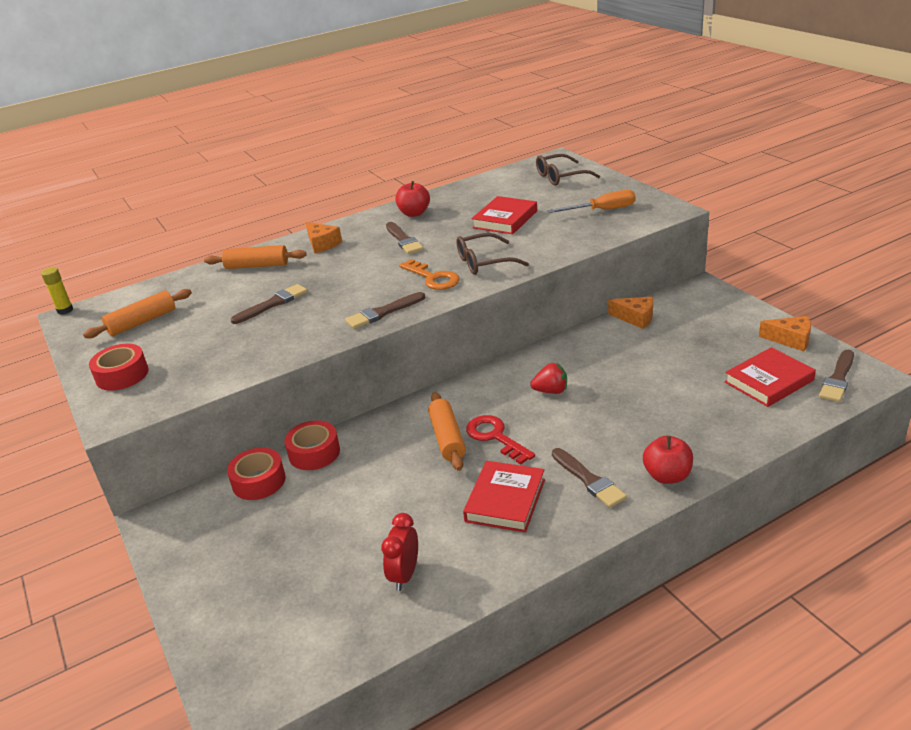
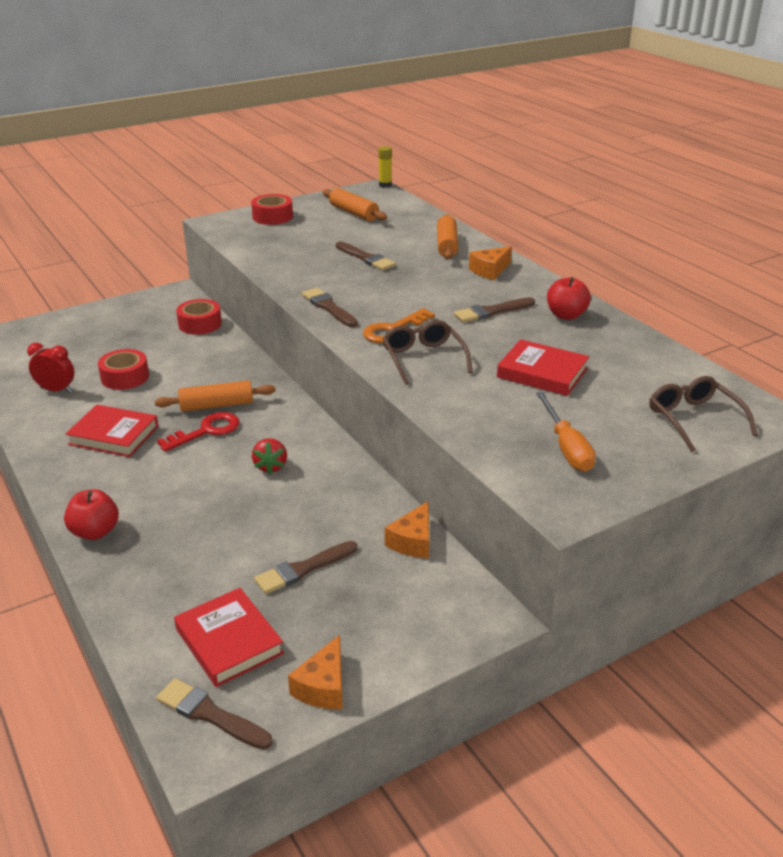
camera: 85 degrees right, 0 degrees up
(314, 453) = (225, 343): red tape -> red tape (125, 377)
(589, 480) = (115, 482): brown brush -> brown brush (303, 569)

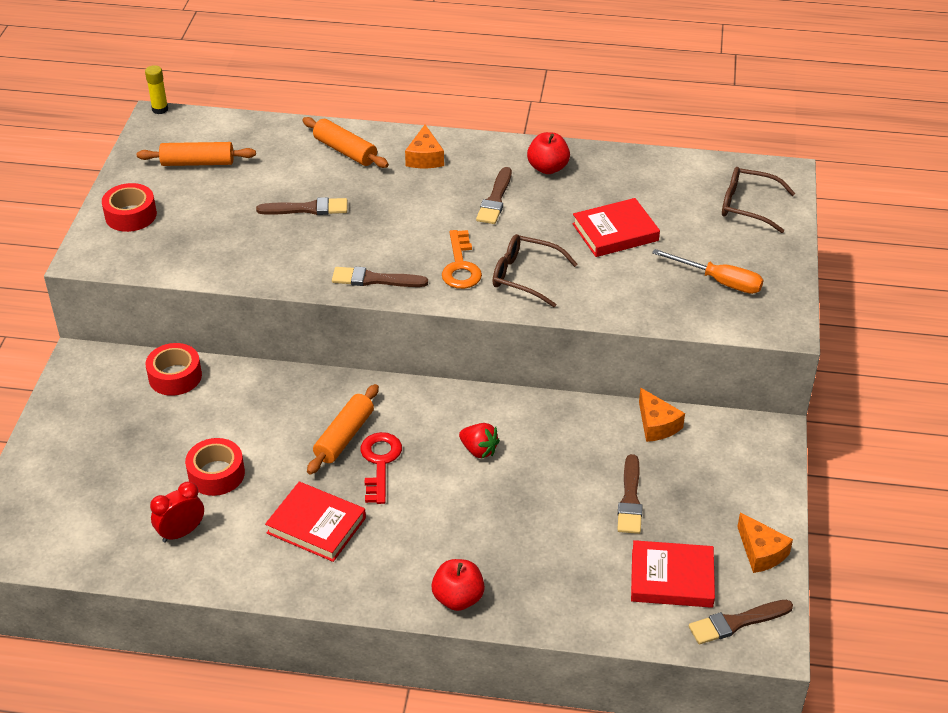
camera: 50 degrees left, 10 degrees up
(114, 435) = (316, 525): red book -> red book turned 60 degrees clockwise

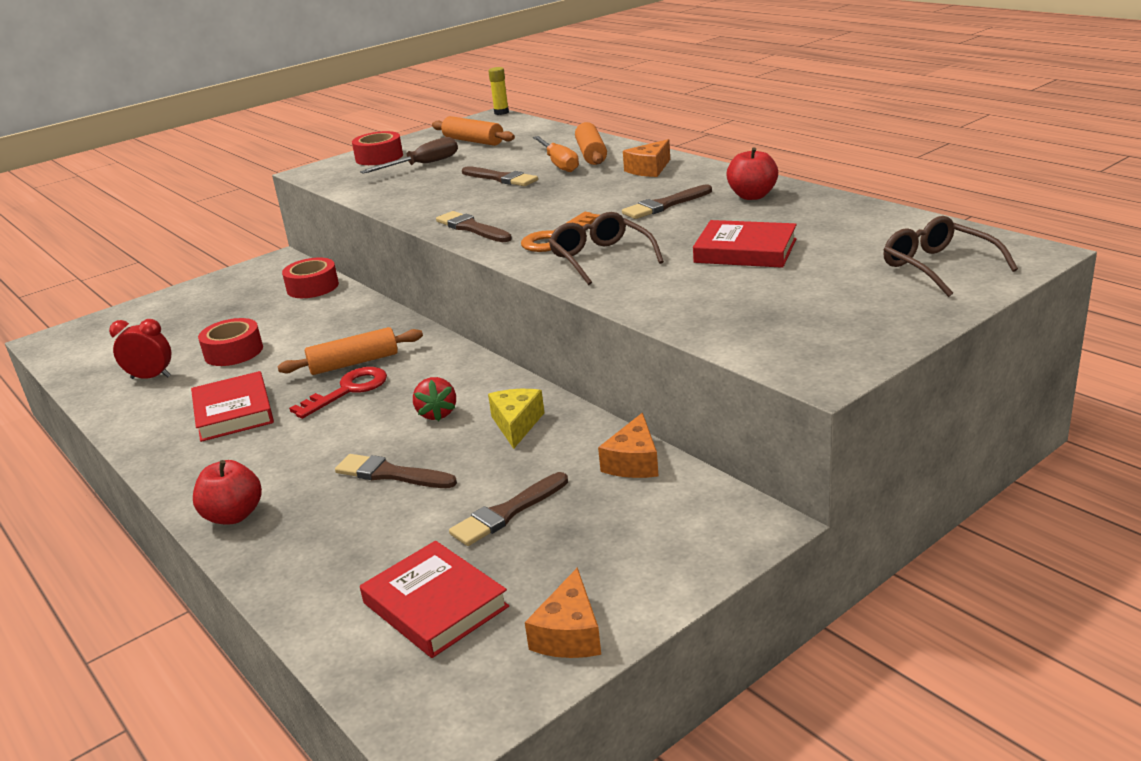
camera: 45 degrees right, 15 degrees down
(198, 213) = (423, 165): none -> brown screwdriver
(546, 432) = (516, 424): none -> yellow cheese
(719, 281) = (801, 314): orange screwdriver -> orange screwdriver (558, 164)
(736, 622) = (432, 690): brown brush -> brown brush (391, 474)

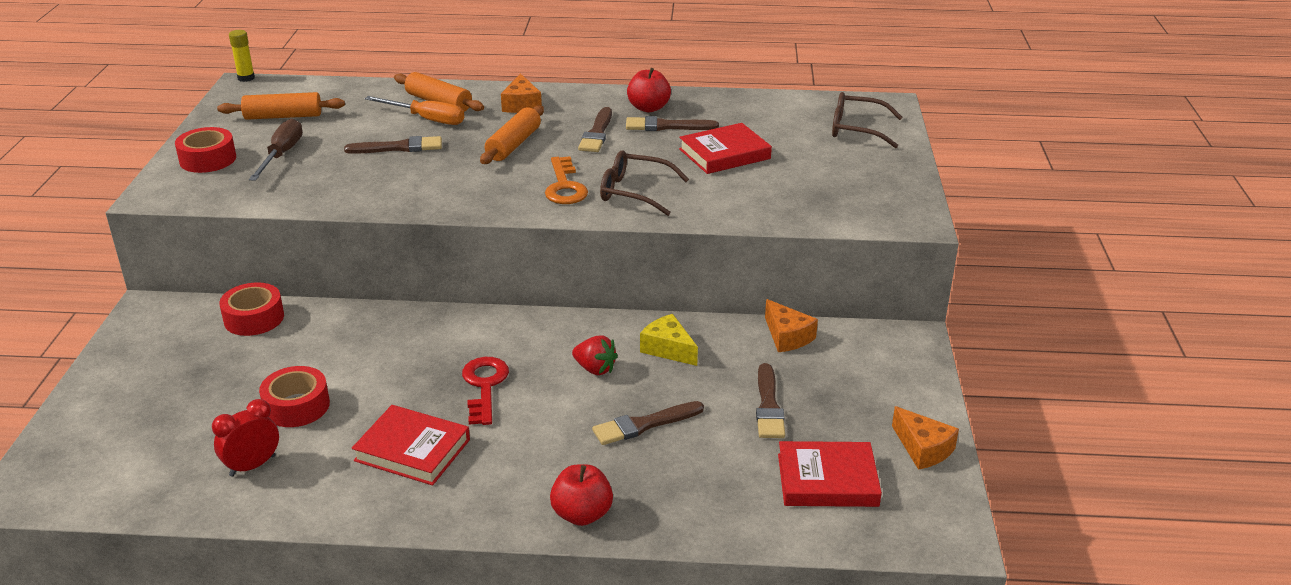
camera: 50 degrees left, 5 degrees up
(354, 363) = (443, 364): orange rolling pin -> orange rolling pin (513, 144)
(472, 228) = (472, 201): brown brush -> brown brush (666, 126)

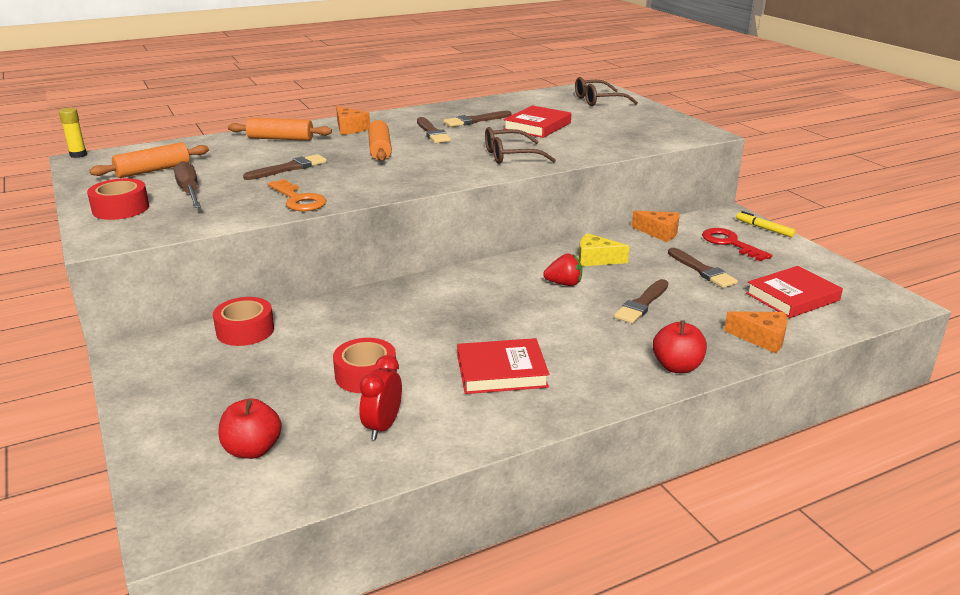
camera: 30 degrees left, 5 degrees down
(426, 119) = (286, 149): orange screwdriver -> none
(484, 386) = (500, 316): red key -> red key (730, 243)
(564, 186) = (456, 163): orange key -> orange key (298, 200)
(648, 108) = (447, 114): red apple -> red apple (252, 450)
(923, 449) = (818, 265): orange cheese -> orange cheese (762, 338)
(927, 373) = (764, 228): none -> yellow marker

